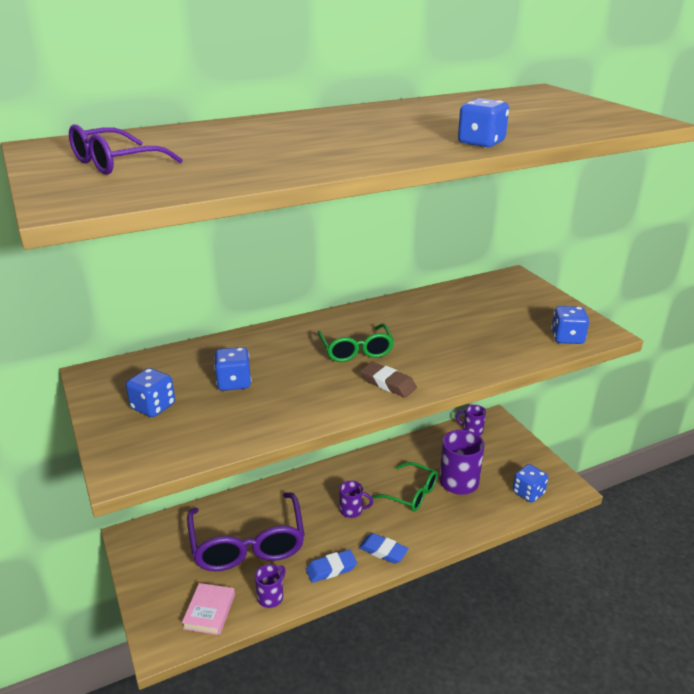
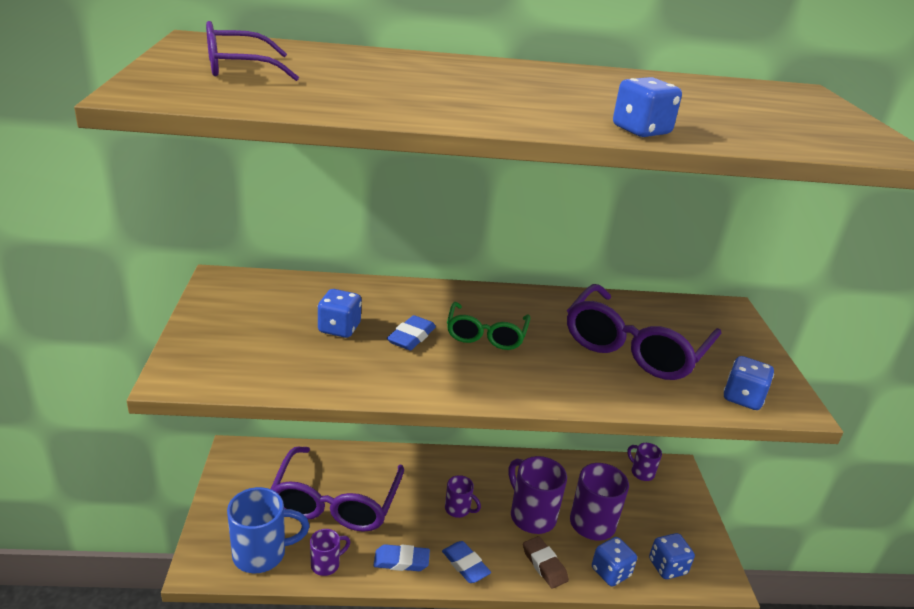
camera: 20 degrees right, 0 degrees up
(153, 407) = (248, 327): blue dice -> blue dice (610, 572)
(209, 611) = (261, 554): pink book -> blue mug
(299, 371) = (411, 337): none -> blue eraser
(388, 383) = (493, 380): brown eraser -> brown eraser (544, 565)
(411, 493) = (531, 515): green glasses -> purple mug
(470, 325) = (635, 347): none -> purple glasses

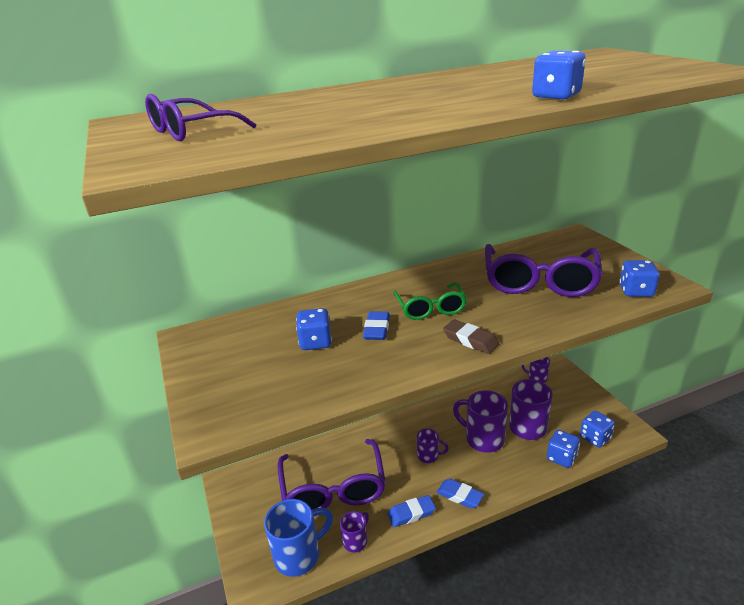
camera: 15 degrees left, 0 degrees up
(544, 565) = (514, 472): brown eraser -> brown eraser (470, 340)

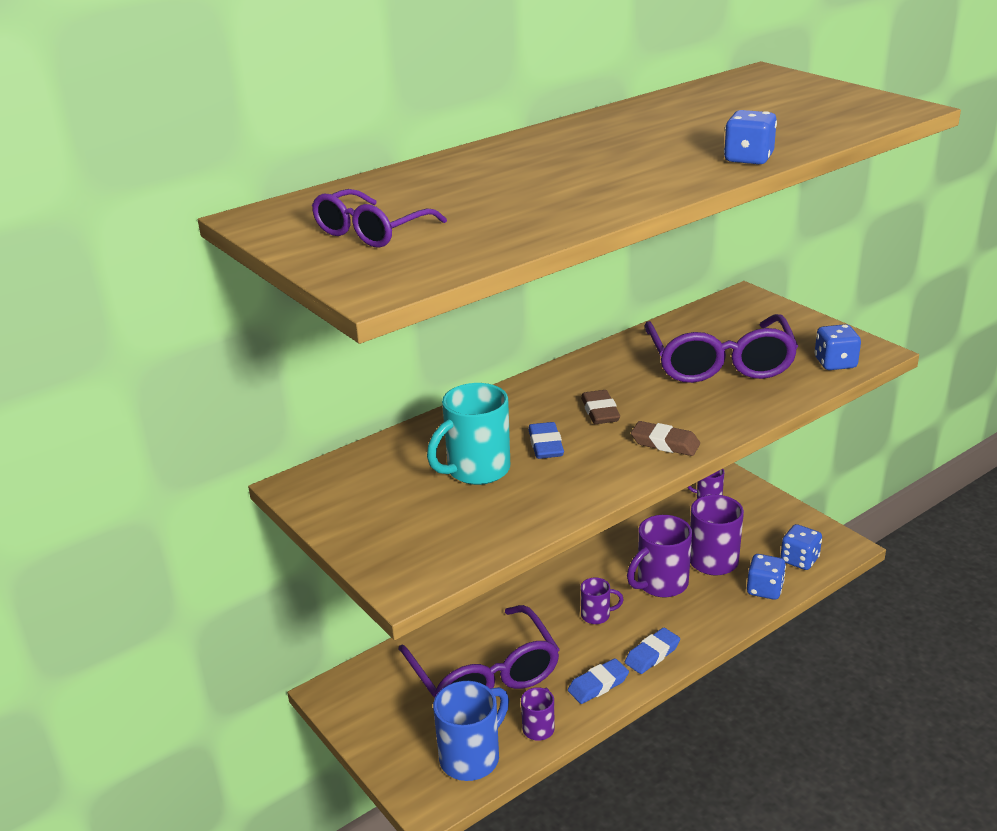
camera: 15 degrees left, 0 degrees up
(315, 342) = (476, 470): blue dice -> turquoise mug
(430, 308) = (600, 412): green glasses -> brown eraser
(459, 496) = (652, 654): blue eraser -> blue eraser turned 60 degrees counterclockwise
(483, 439) = (660, 584): purple mug -> purple mug turned 60 degrees counterclockwise

